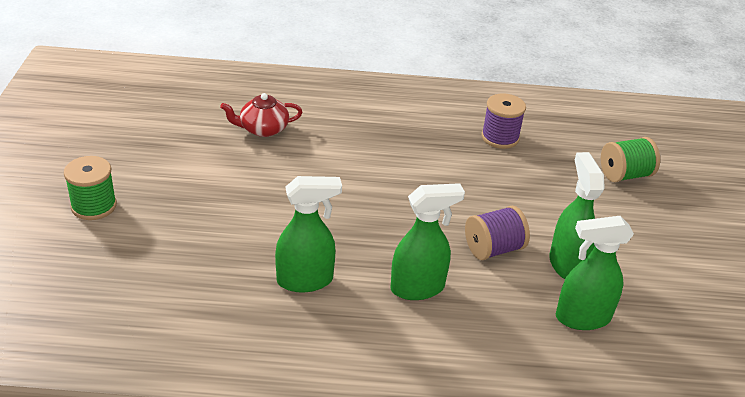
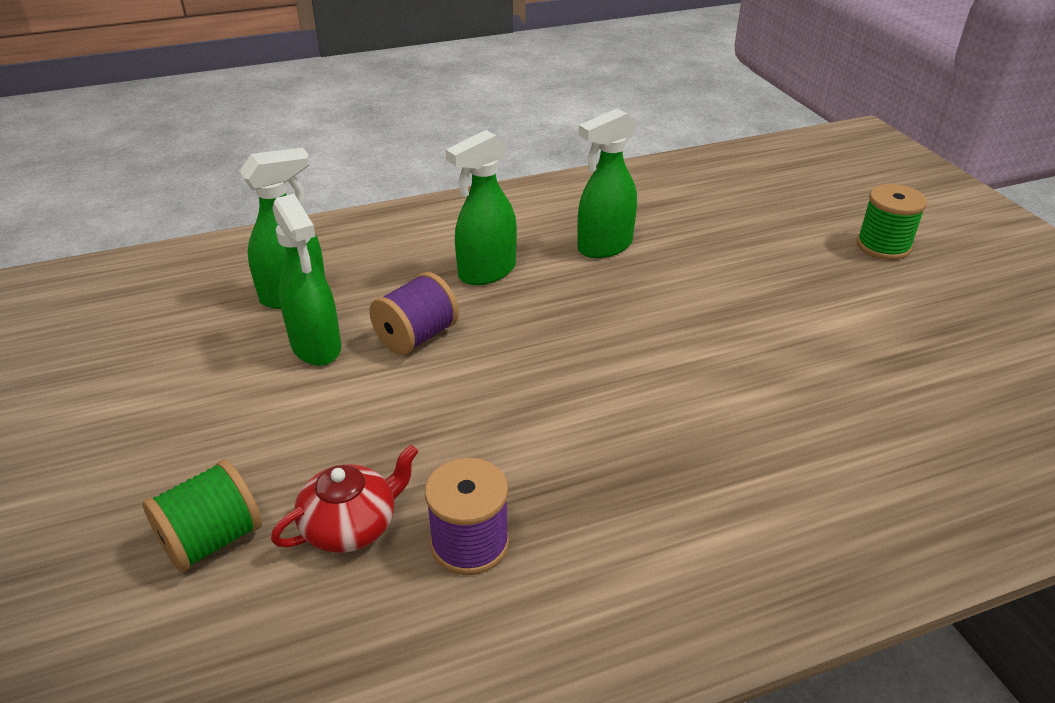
camera: 160 degrees right, 0 degrees up
(263, 129) = (852, 405): red teapot -> red teapot (351, 525)

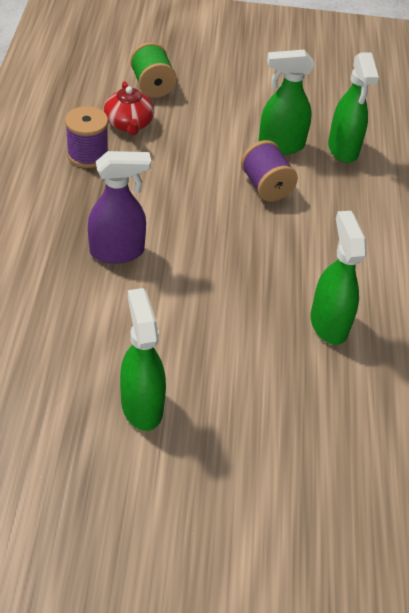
camera: 110 degrees right, 10 degrees up
(486, 272) = (325, 243): green spray bottle -> green spray bottle (142, 405)
(648, 423) = (117, 252): none -> purple spray bottle
(883, 246) = (225, 538): green spool -> none

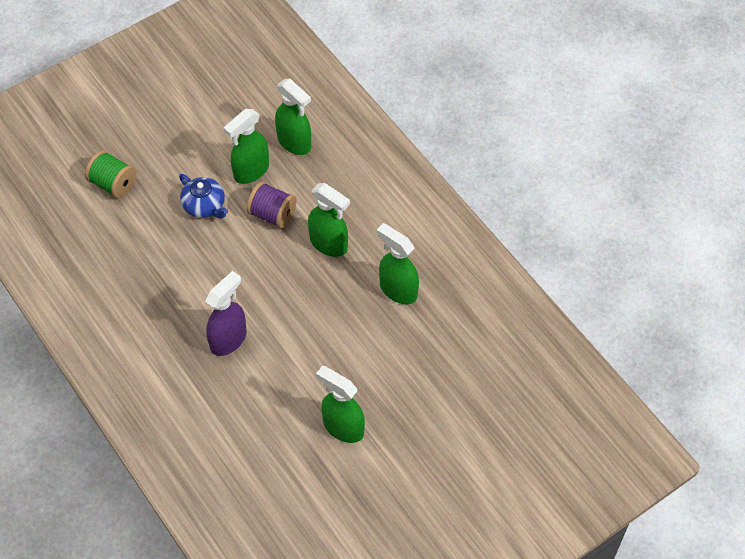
camera: 35 degrees left, 10 degrees up
(88, 155) = (131, 280): purple spool -> none
(129, 124) = (132, 232): red teapot -> none
(211, 144) = (204, 206): none -> blue teapot
(296, 241) = (329, 244): none -> green spray bottle

